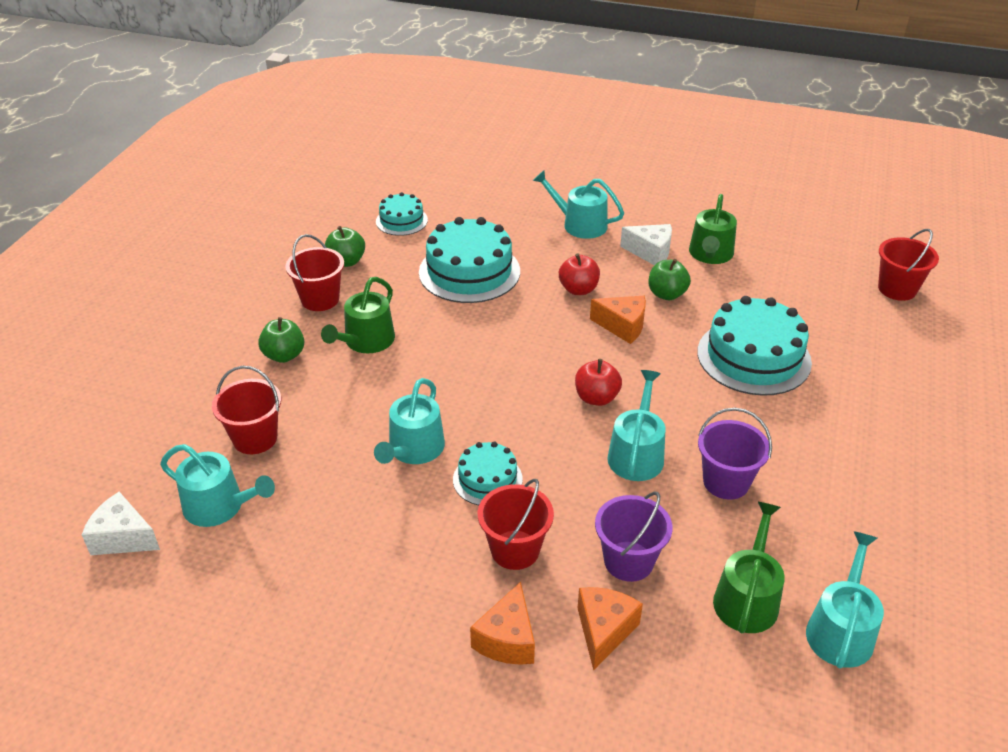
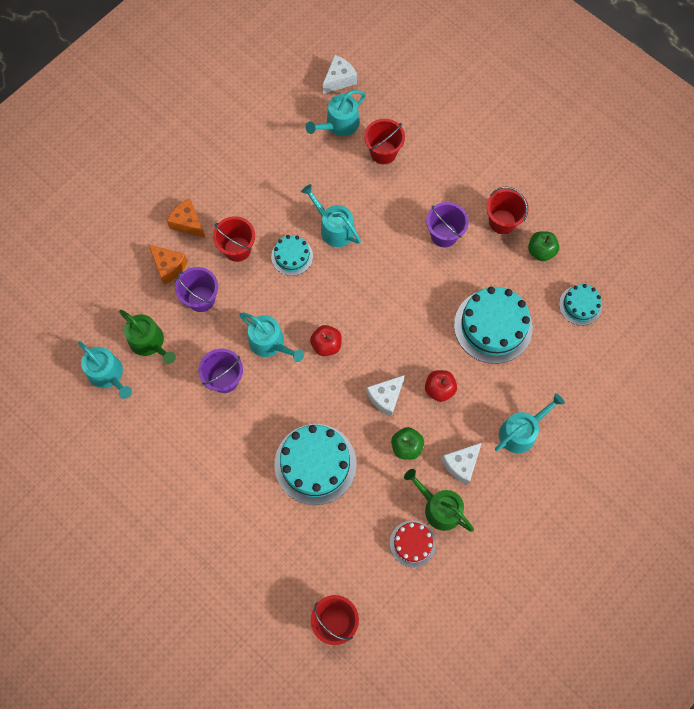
camera: 115 degrees right, 30 degrees up
(284, 355) = (451, 185): green apple -> none
(366, 341) = (444, 235): green watering can -> purple bucket
(623, 326) = (385, 397): orange cheese -> white cheese
(764, 261) = (412, 543): none -> red cake

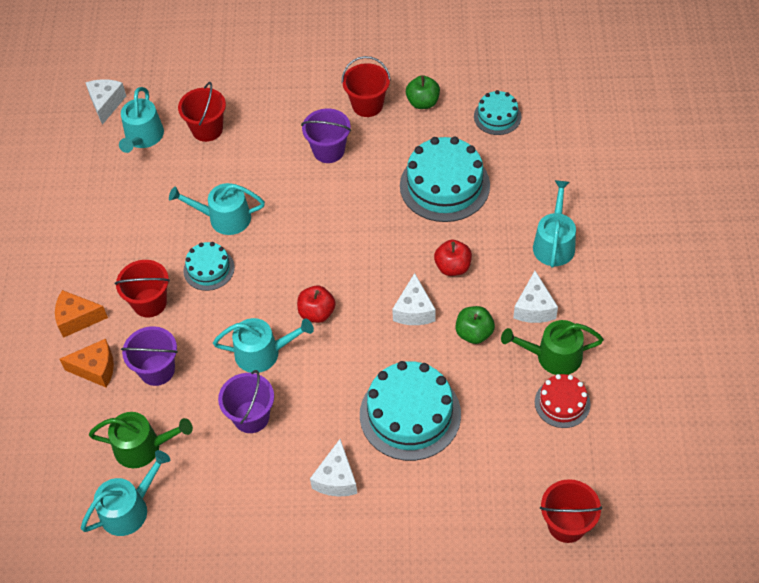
camera: 40 degrees left, 15 degrees down
(108, 374) = (129, 509): turquoise watering can -> turquoise watering can turned 45 degrees counterclockwise
(234, 464) = (336, 479): none -> white cheese

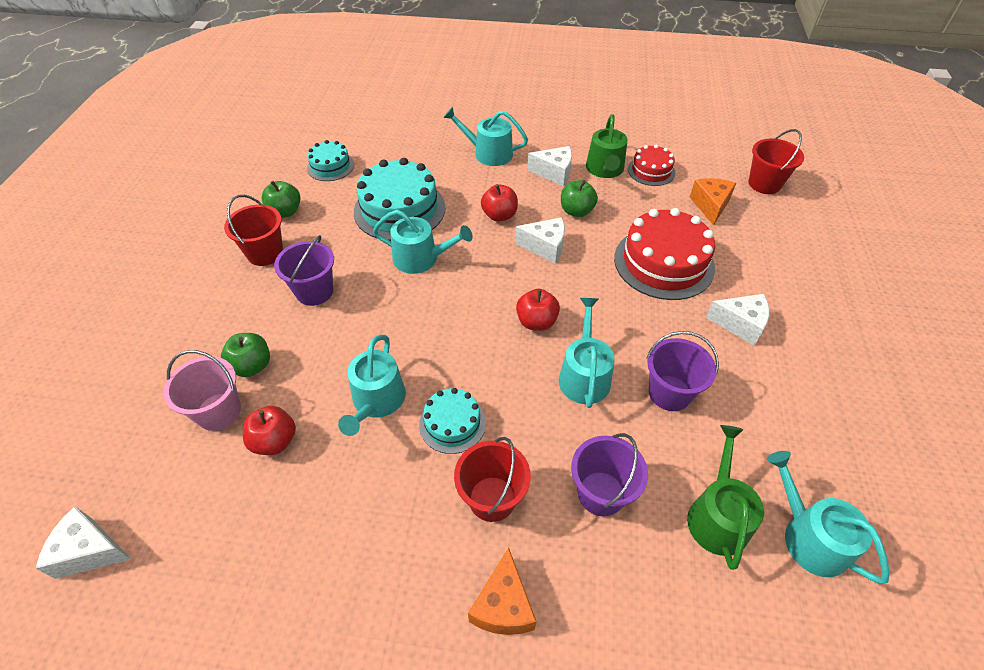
camera: 85 degrees left, 5 degrees down
(96, 369) = (594, 578): orange cheese -> orange cheese (710, 206)
(143, 137) = (190, 496): turquoise watering can -> turquoise watering can (421, 258)
(186, 168) = (274, 441): none -> red apple
(207, 129) = (218, 411): red bucket -> pink bucket
(248, 135) = (252, 366): none -> green apple
(410, 414) = (663, 263): turquoise cake -> red cake

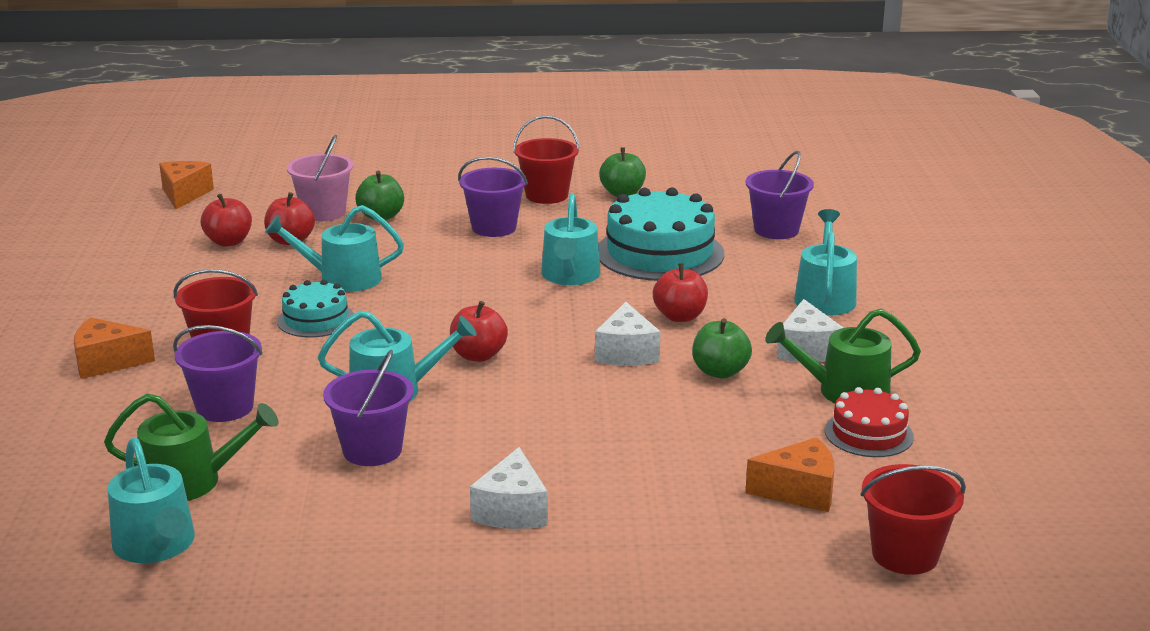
camera: 80 degrees right, 25 degrees down
(90, 550) = (184, 194): white cheese -> orange cheese
(252, 498) = (228, 242): none -> red apple
(330, 166) = (725, 203): turquoise cake -> none
(385, 153) = (776, 230): none -> purple bucket
(663, 263) = (629, 446): red cake -> none
(809, 537) = (156, 545): turquoise watering can -> turquoise watering can turned 105 degrees clockwise

